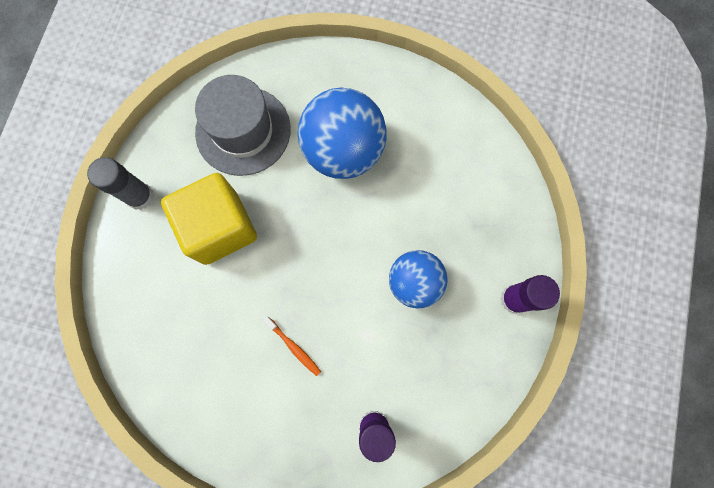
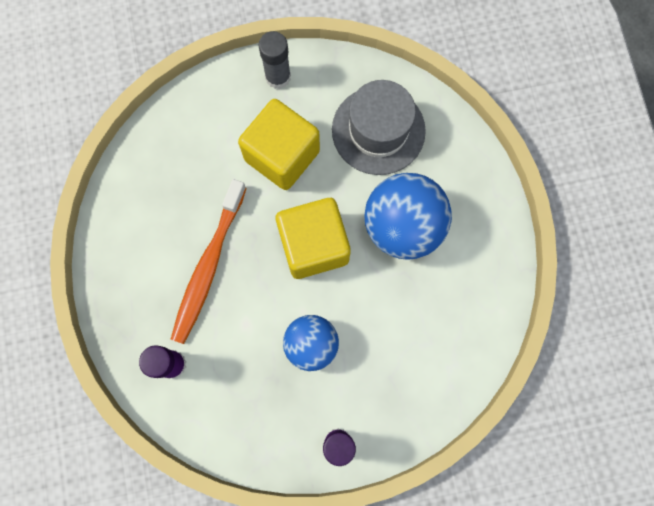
camera: 65 degrees right, 0 degrees up
(294, 347) = (208, 266): orange toothbrush -> orange toothbrush, size x2.37
(322, 238) = (313, 245): none -> yellow cube

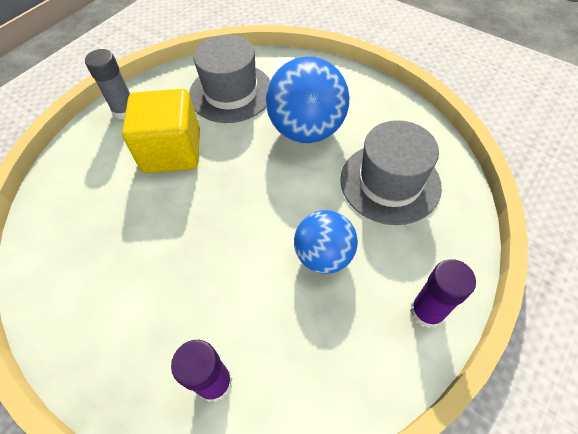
camera: 40 degrees left, 20 degrees down
(208, 266) = (177, 269): orange toothbrush -> none
(313, 245) = (254, 187): yellow cube -> none
(416, 332) = (390, 182): none -> grey hat

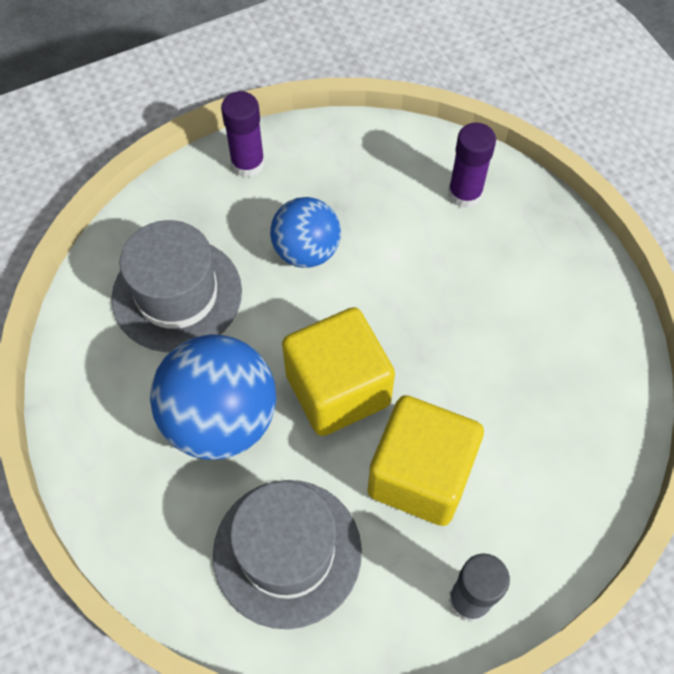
camera: 155 degrees left, 5 degrees up
(245, 174) = (337, 389): none -> yellow cube

